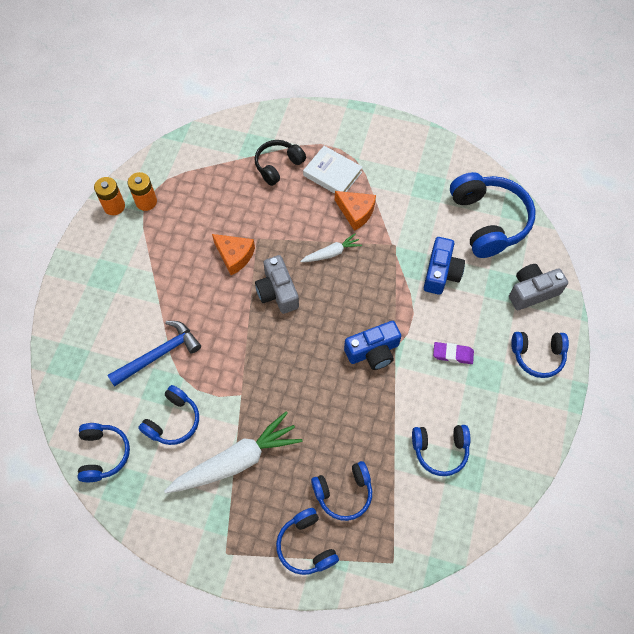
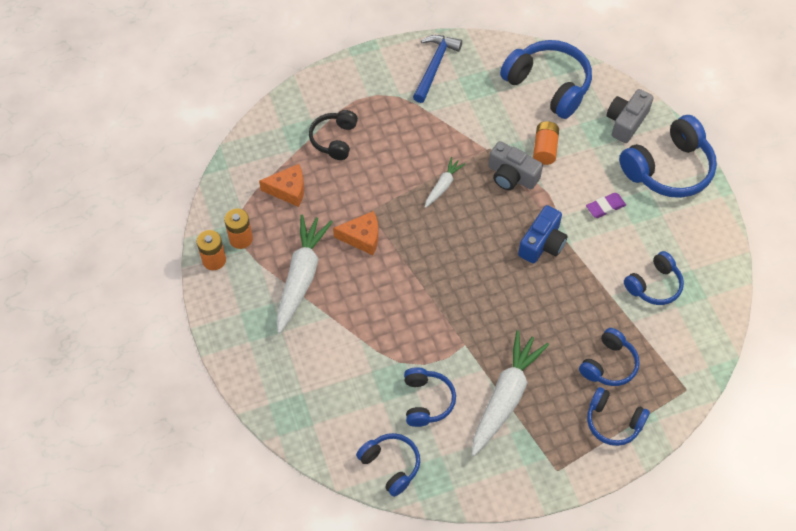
camera: 35 degrees left, 5 degrees down
(159, 354) = (368, 357): blue hammer -> blue hammer (435, 66)
(164, 259) = (301, 277): none -> white carrot
(277, 292) = (424, 244): grey camera -> grey camera (511, 176)
(332, 174) = (388, 120): white book -> none
(356, 212) = (435, 140): orange cheese -> orange cheese (288, 190)
(441, 273) = (545, 149): blue camera -> orange battery
(537, 355) = (668, 169): blue headphones -> blue headphones, size x1.70

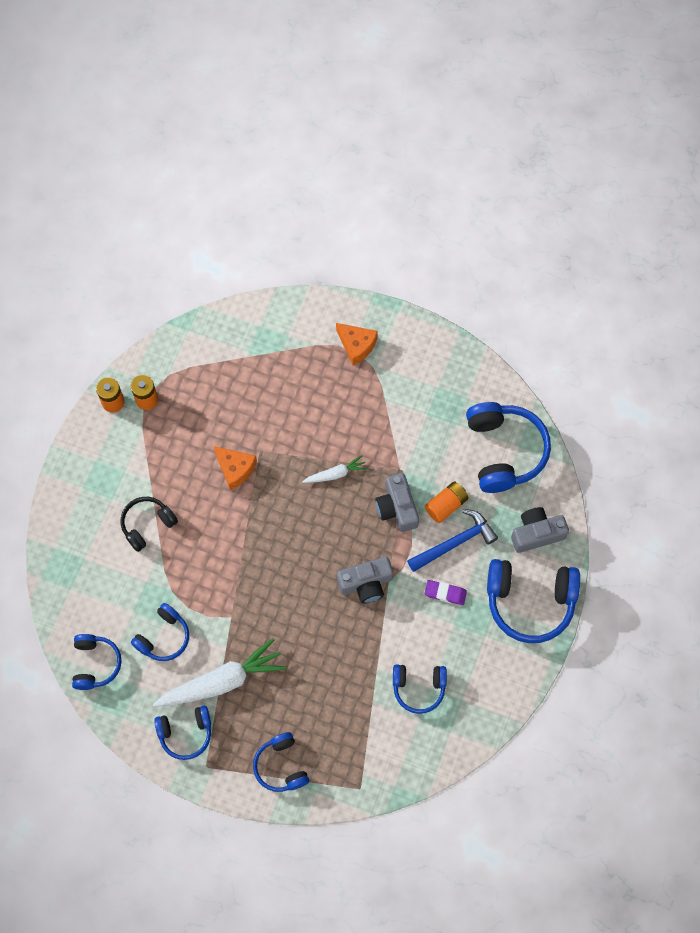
camera: 40 degrees right, 10 degrees up
(288, 190) = (216, 385): orange cheese -> orange cheese (357, 345)
(301, 277) = (162, 466): white carrot -> none
(334, 139) = (289, 368): black headphones -> black headphones (147, 525)
(435, 66) = (427, 363): blue hammer -> blue hammer (455, 543)
(542, 243) = (366, 583): blue camera -> grey camera
(608, 364) = (321, 720): blue headphones -> blue headphones (185, 733)

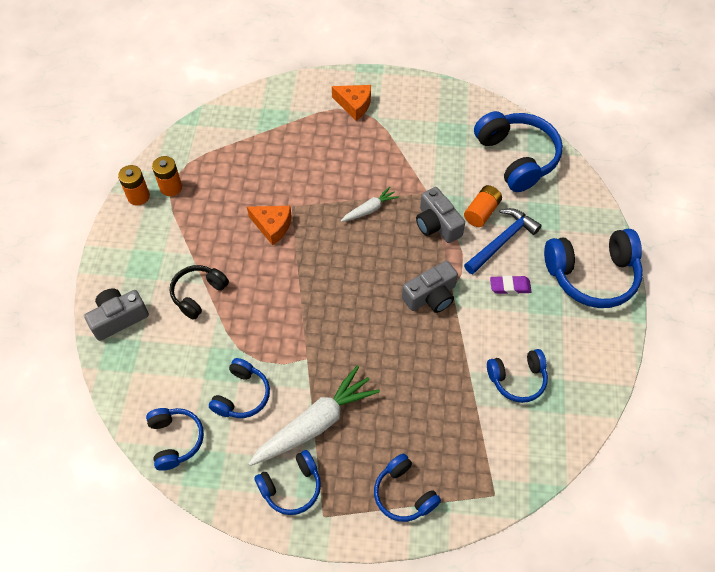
camera: 15 degrees left, 10 degrees down
(536, 534) = (573, 216): grey camera -> grey camera (119, 318)

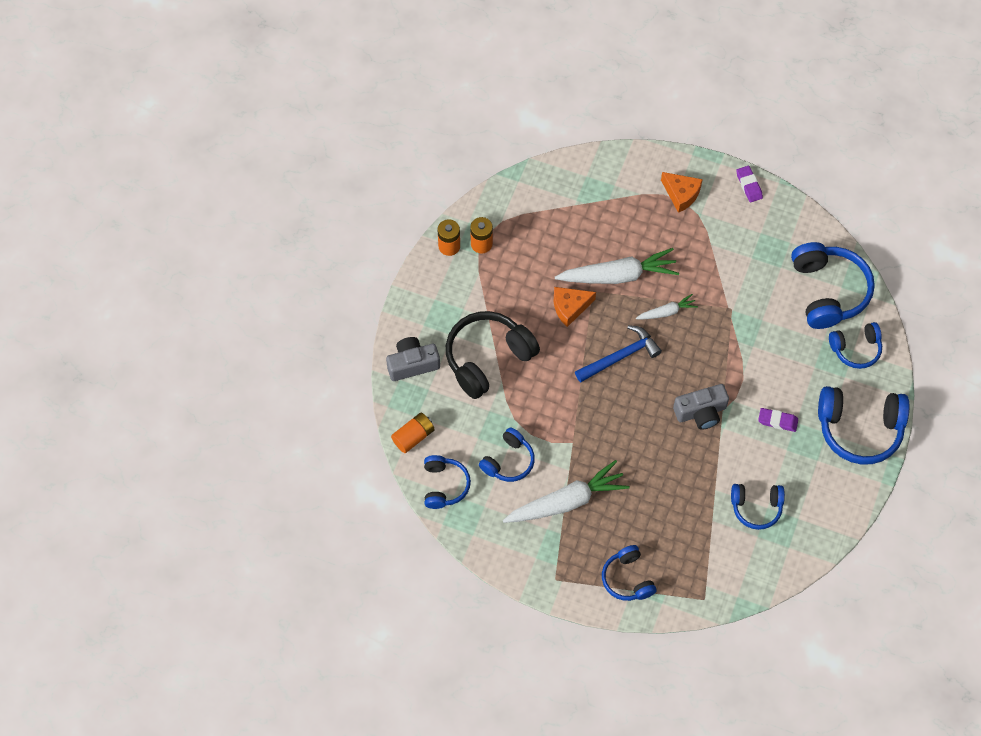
camera: 15 degrees right, 5 degrees up
(198, 294) = (488, 358): black headphones -> black headphones, size x1.70
(272, 226) = (570, 307): orange cheese -> orange cheese turned 120 degrees clockwise
(291, 486) = (534, 549): blue headphones -> blue headphones (855, 349)
(313, 187) = (618, 275): none -> white carrot
(414, 85) = (749, 185): none -> purple eraser
(437, 224) = (727, 343): grey camera -> none
(481, 212) = (774, 340): orange battery -> orange battery (413, 437)
(502, 241) = (785, 375): blue hammer -> blue hammer (620, 357)

